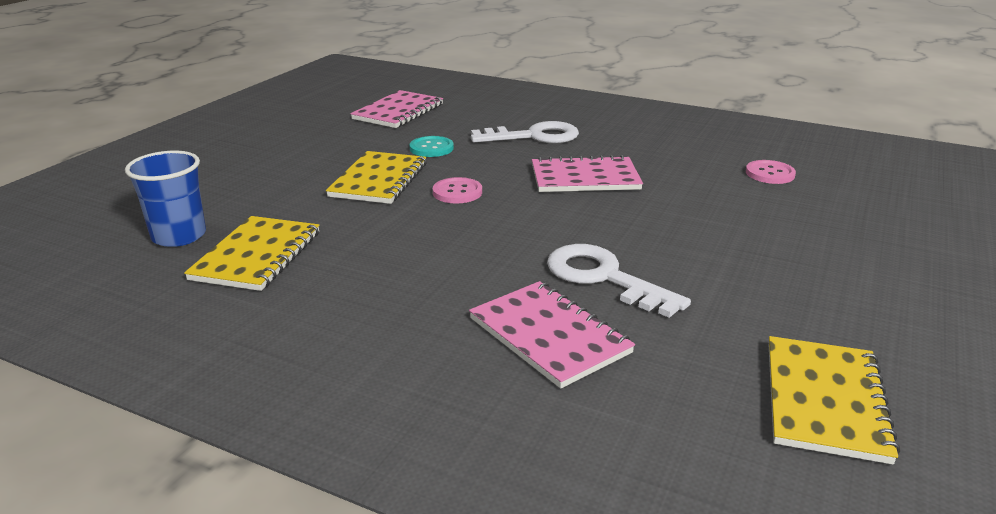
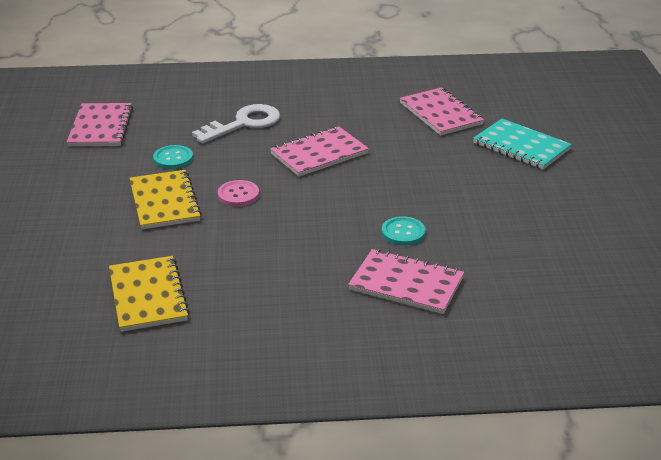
camera: 30 degrees left, 5 degrees up
(179, 236) = (63, 301): blue cup -> none
(604, 278) = (403, 232): white key -> turquoise button
(770, 174) = (441, 114): pink button -> pink notebook
(825, 400) = (578, 269): yellow notebook -> none
(853, 229) = (521, 146): none -> turquoise notebook

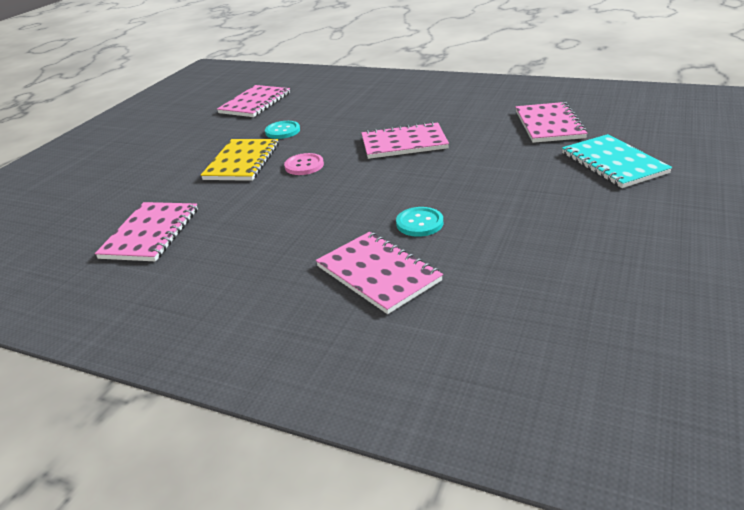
camera: 30 degrees right, 0 degrees up
(148, 296) = (151, 233): yellow notebook -> pink notebook
(244, 124) = (363, 113): white key -> none

